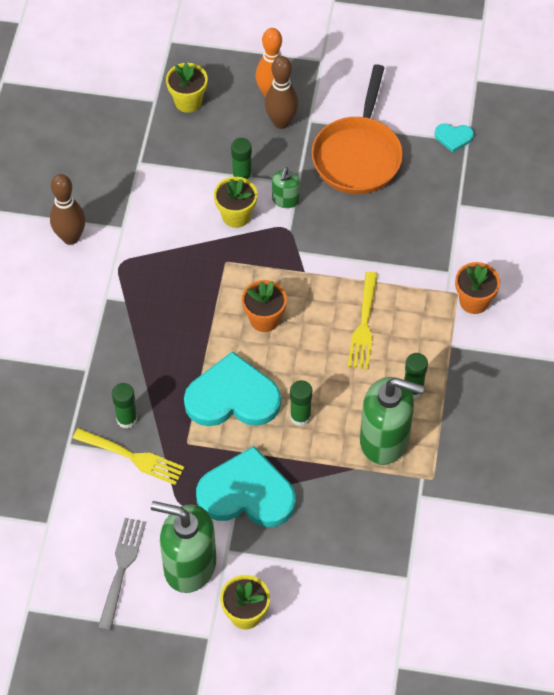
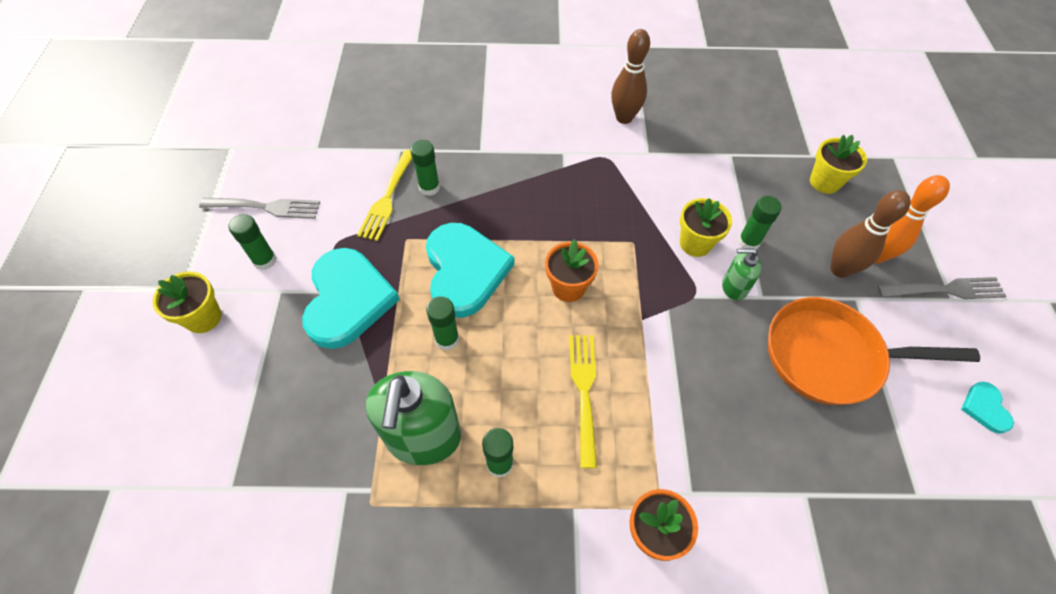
camera: 80 degrees right, 0 degrees up
(189, 565) = (265, 260): green soap dispenser -> green glue stick
(312, 61) = (944, 290): none -> grey fork
(363, 324) = (584, 393): yellow fork -> yellow fork turned 90 degrees clockwise
(453, 137) = (915, 475): turquoise heart -> turquoise heart (985, 408)

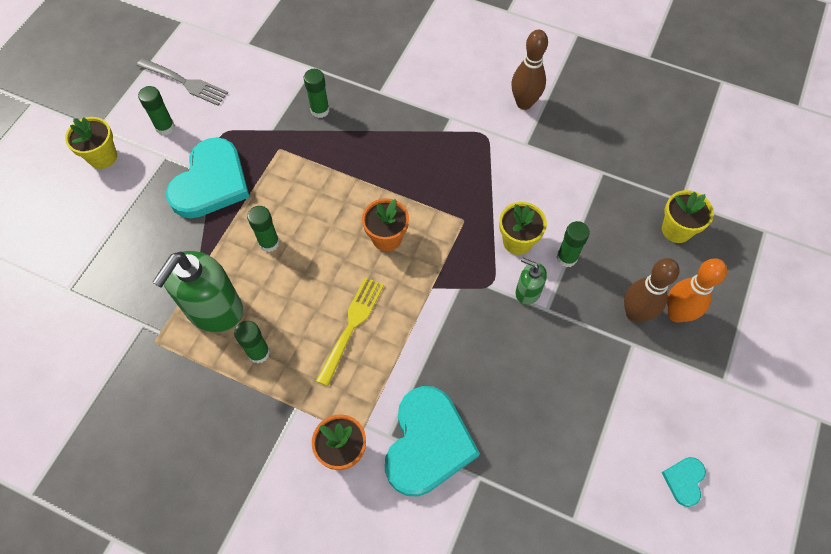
camera: 25 degrees right, 5 degrees up
(387, 197) = (282, 107): yellow fork -> none
(465, 271) = (311, 192): turquoise heart -> turquoise heart (428, 443)
(830, 357) = (574, 382): orange pan -> none
(944, 290) = (722, 369): grey fork -> none

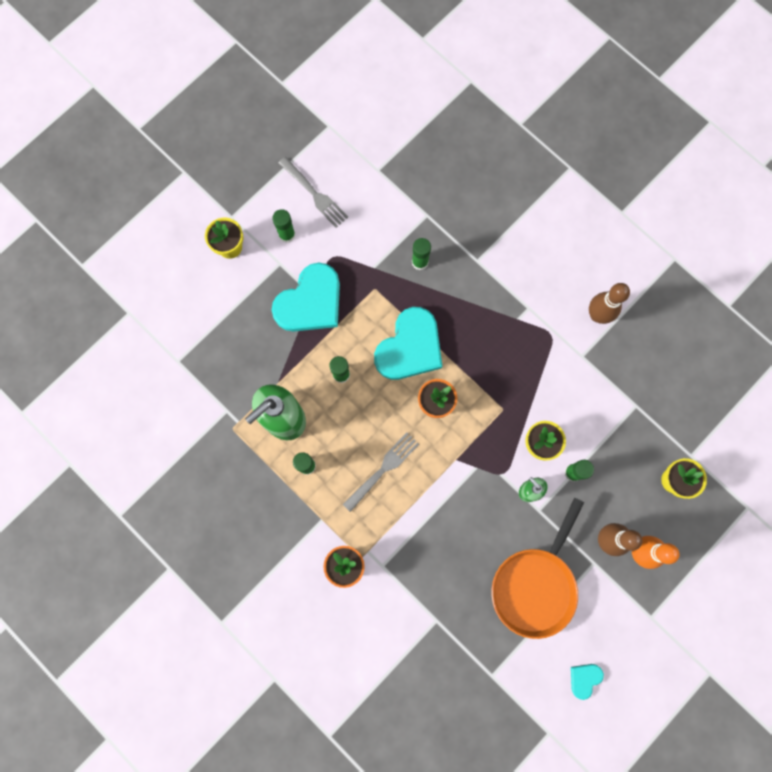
camera: 20 degrees right, 15 degrees up
(351, 327) = (383, 470): yellow fork -> grey fork
(428, 443) = (408, 582): turquoise heart -> turquoise heart (410, 347)
(578, 392) = (535, 585): none -> orange pan

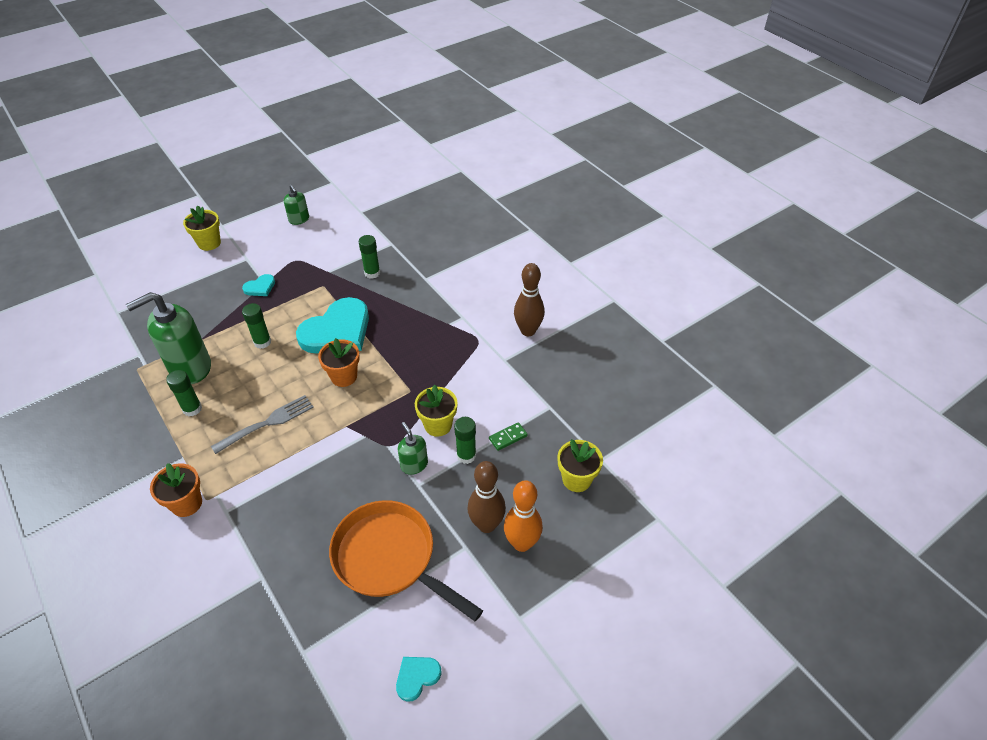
camera: 10 degrees right, 30 degrees down
(287, 235) = (262, 241): green glue stick -> none
(310, 302) = (260, 287): turquoise heart -> turquoise heart, size x0.44
(314, 194) = (299, 219): grey fork -> green soap dispenser
(535, 585) = (390, 558): orange pan -> orange pan turned 90 degrees clockwise
(605, 446) = (508, 437): none -> green domino

